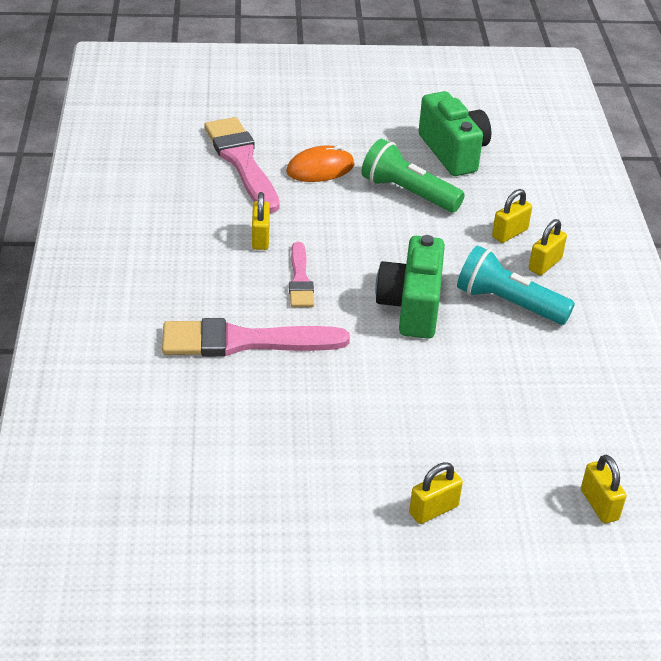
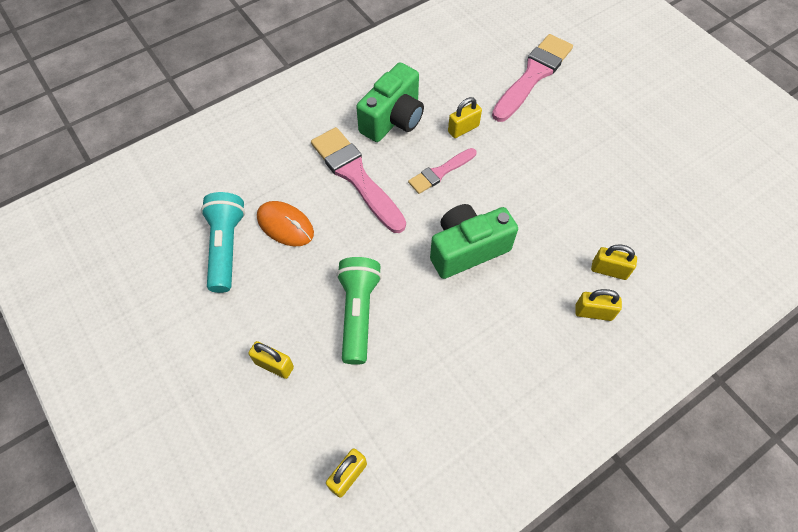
camera: 60 degrees right, 20 degrees up
(320, 168) = (569, 119): orange mouse -> orange mouse (285, 225)
(408, 193) = (593, 182): green flashlight -> green flashlight (358, 313)
(453, 152) = (673, 185): green camera -> green camera (393, 119)
(508, 303) = (524, 309): turquoise flashlight -> turquoise flashlight (226, 247)

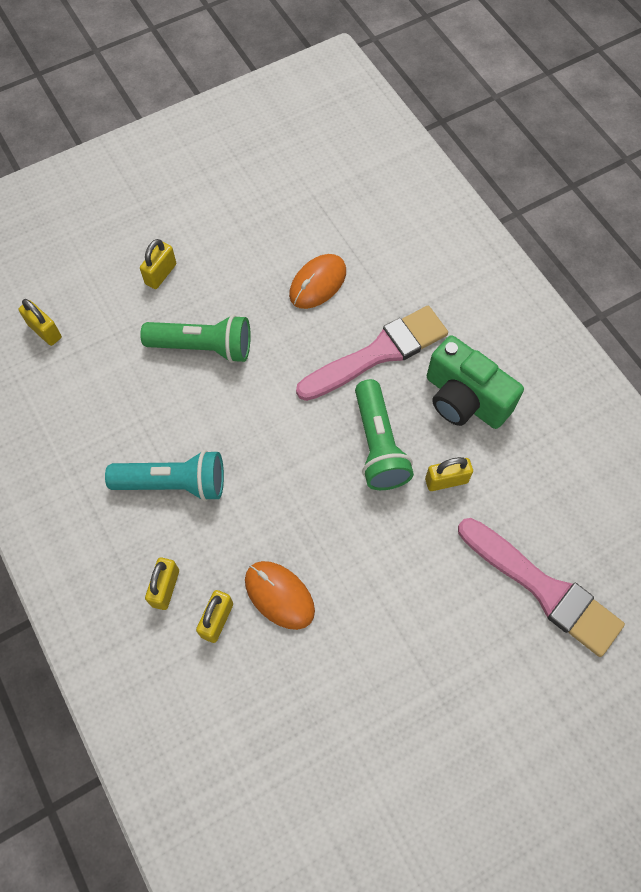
camera: 95 degrees right, 5 degrees up
(226, 247) = (296, 232): turquoise flashlight -> turquoise flashlight (174, 483)
(440, 172) = (378, 445): pink brush -> green flashlight
(463, 129) = (446, 480): yellow padlock -> yellow padlock turned 75 degrees counterclockwise
(467, 249) = (266, 462): green camera -> none
(578, 229) = (279, 595): none -> orange mouse

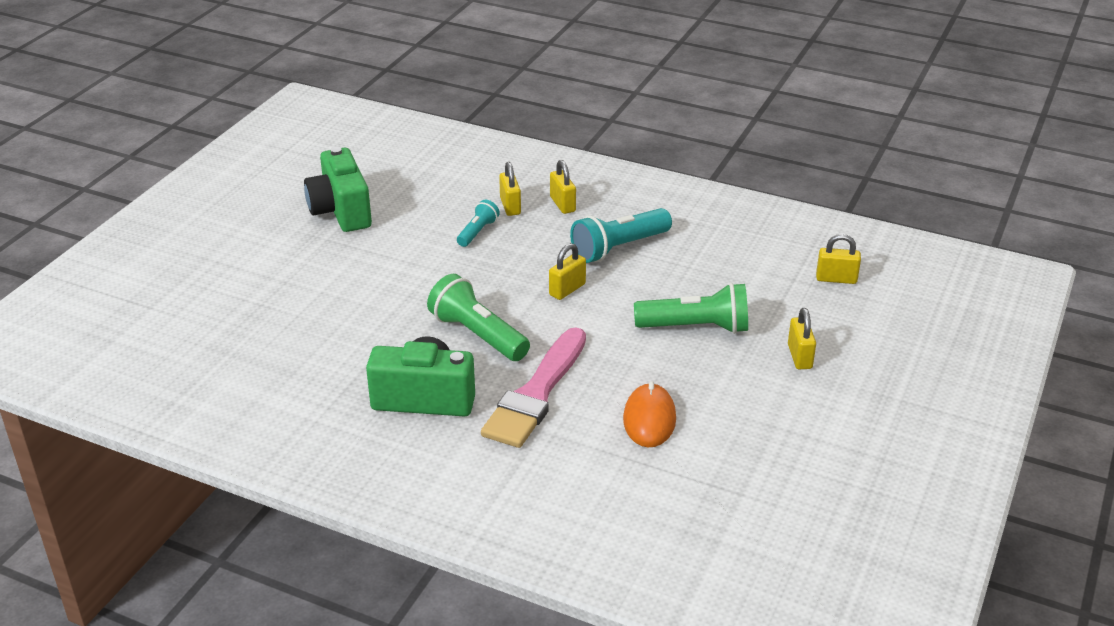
camera: 145 degrees right, 30 degrees down
(203, 347) = (696, 327): green flashlight -> green flashlight turned 150 degrees counterclockwise
(279, 595) = (478, 232): orange mouse -> turquoise flashlight
(392, 733) = (341, 211): none -> green camera
(446, 480) = (399, 339): yellow padlock -> yellow padlock (567, 289)
(543, 588) = (270, 314): pink brush -> none

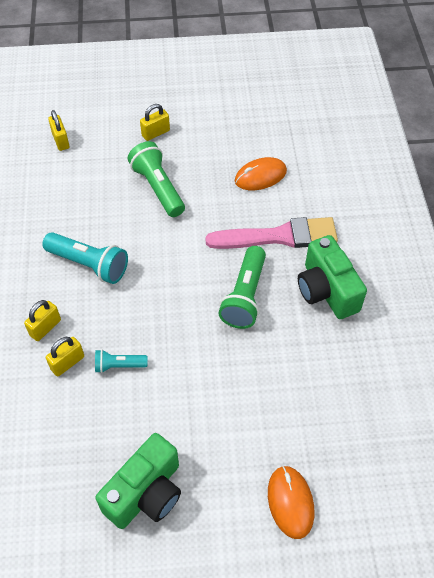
camera: 120 degrees left, 20 degrees up
(241, 279) = (290, 502): none -> orange mouse
(567, 289) = (160, 271): yellow padlock -> none

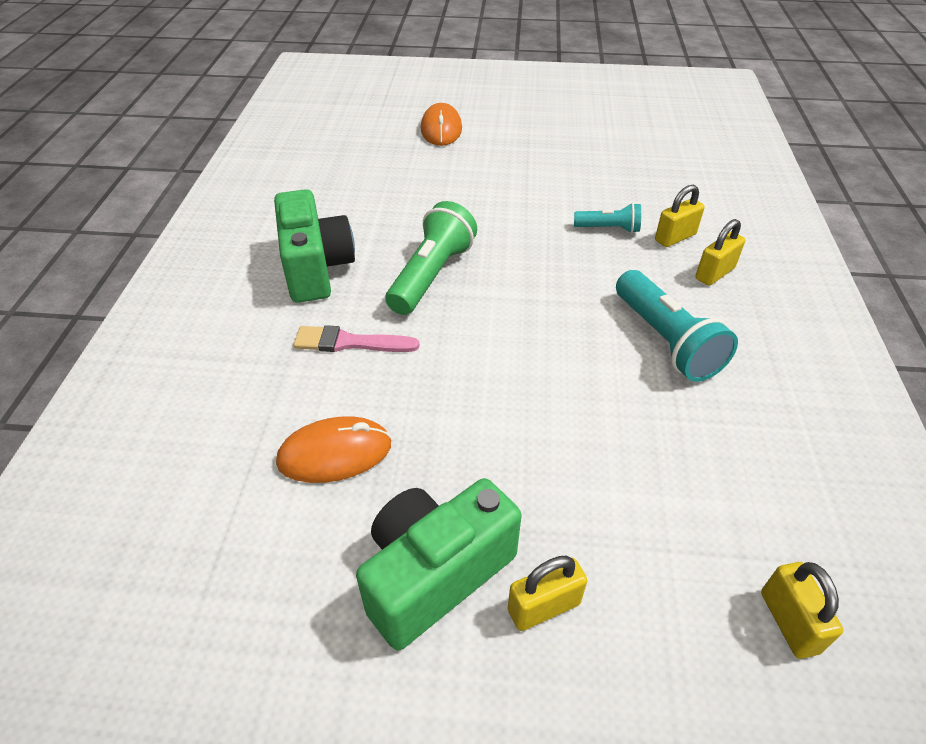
camera: 170 degrees left, 10 degrees down
(89, 264) = (666, 341): turquoise flashlight -> turquoise flashlight turned 150 degrees counterclockwise
(146, 493) = (576, 145): green camera -> green camera (435, 574)
(158, 188) = (546, 458): green flashlight -> none
(278, 236) = (350, 342): pink brush -> pink brush, size x0.57

